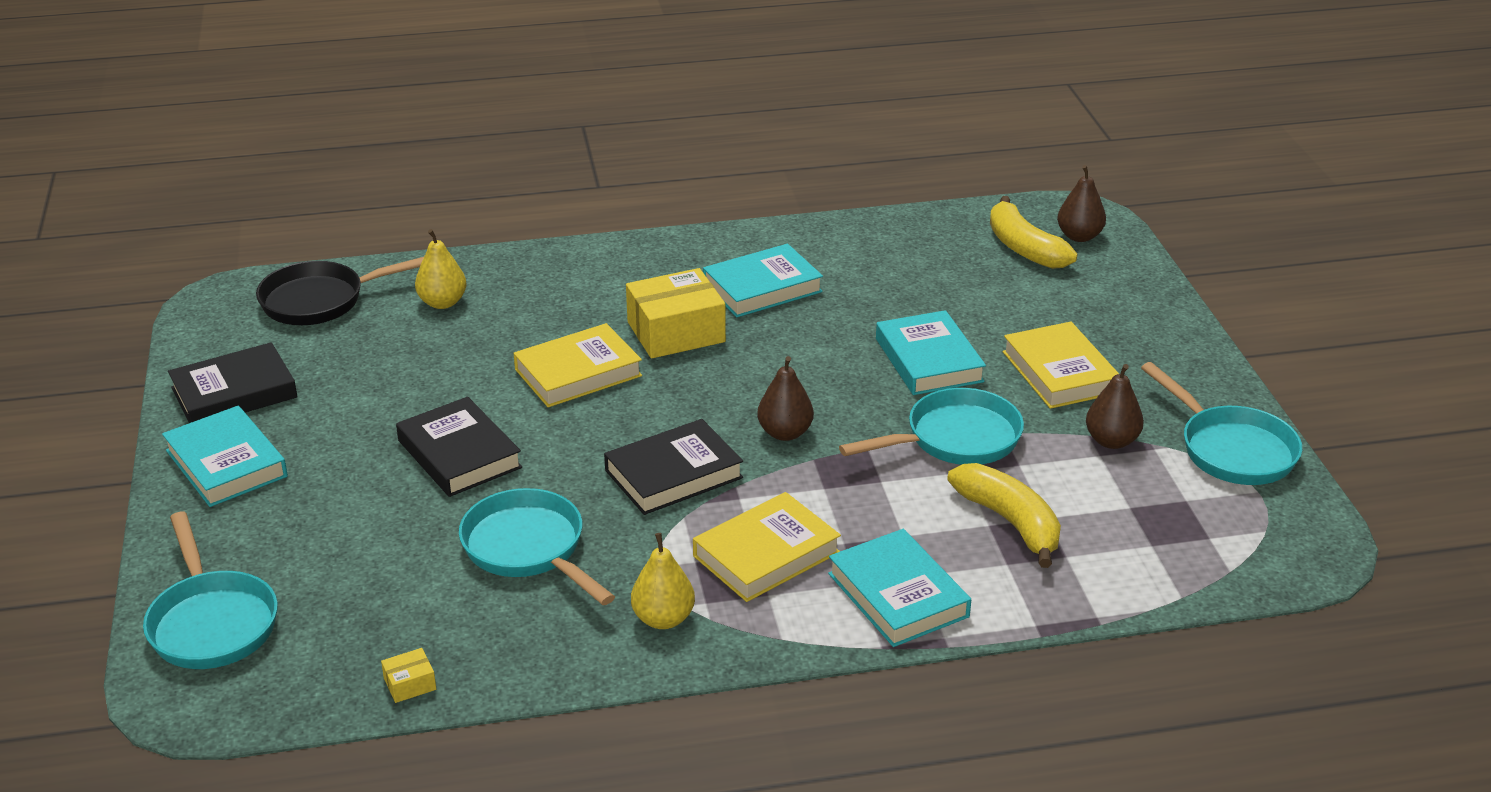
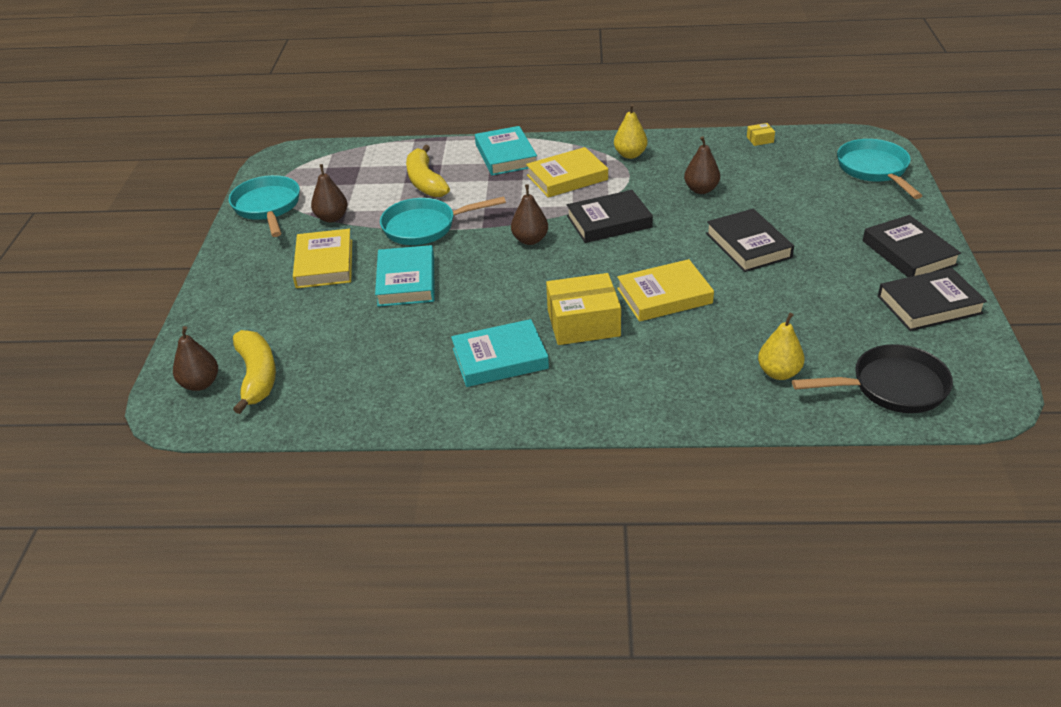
camera: 165 degrees left, 5 degrees up
(226, 463) = (909, 253): turquoise book -> black book
(529, 549) = (701, 190): turquoise pan -> brown pear

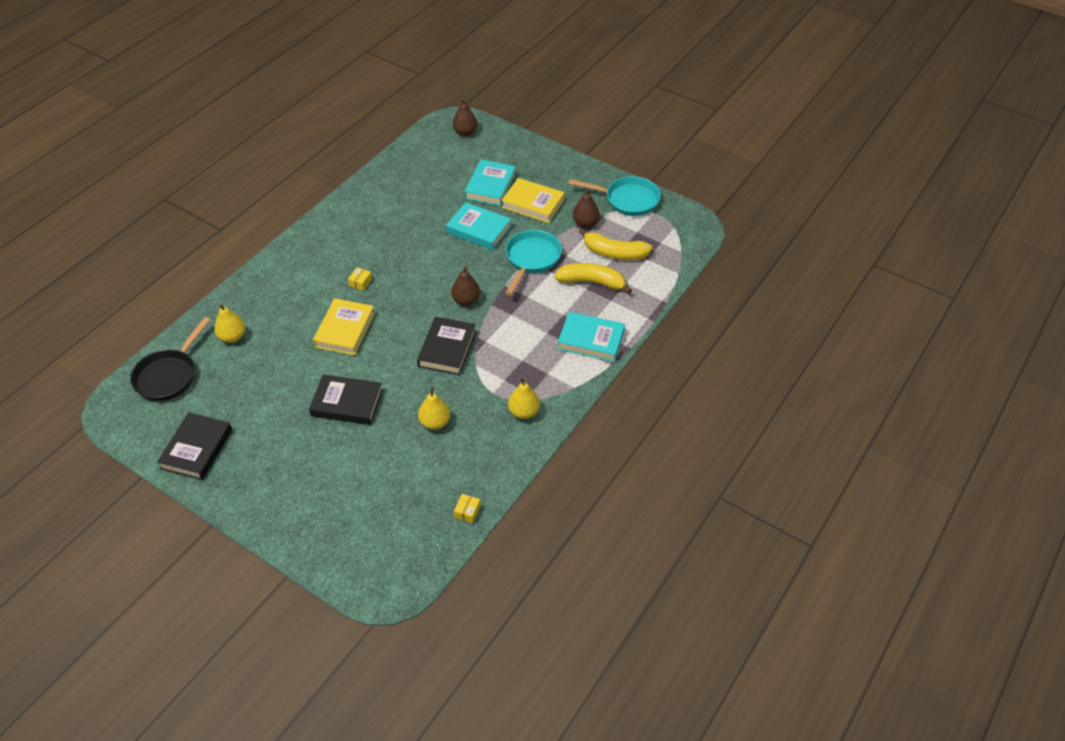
camera: 120 degrees right, 10 degrees up
(257, 377) = (450, 151): yellow banana -> yellow banana (614, 253)
(500, 358) = (369, 237): turquoise book -> turquoise book (490, 186)
(567, 177) = (526, 357): yellow book -> none
(583, 323) = (360, 282): yellow box -> yellow box, size x0.42
(701, 190) = (435, 422): brown pear -> yellow pear
(874, 170) = (350, 553): turquoise pan -> none
(909, 253) = (246, 483): black book -> none

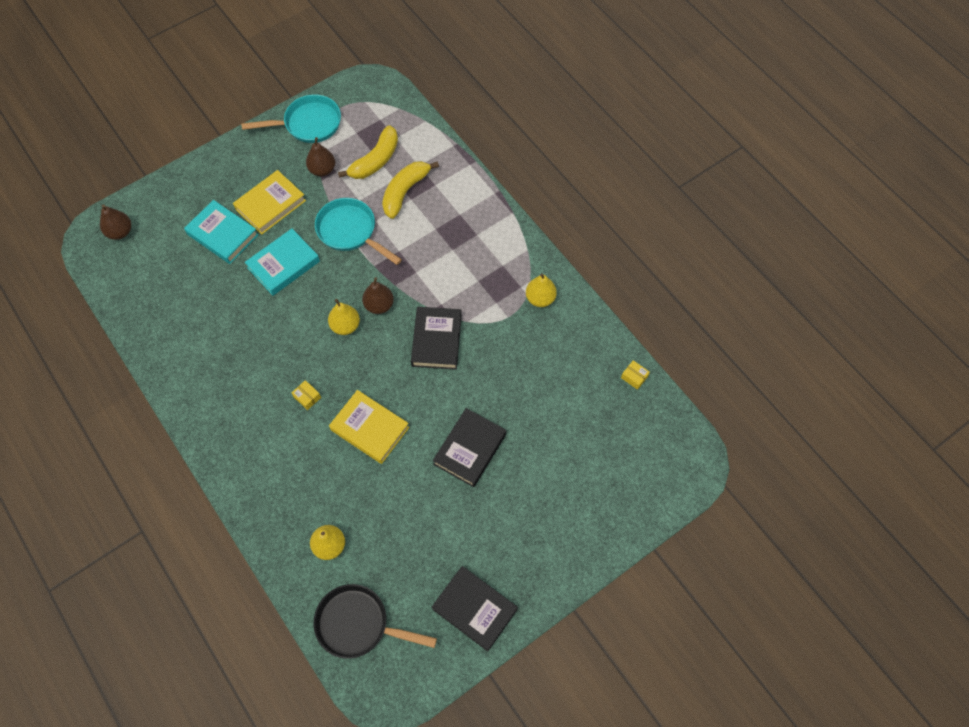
camera: 70 degrees left, 15 degrees up
(169, 375) = (358, 624): black pan -> black pan turned 150 degrees clockwise
(435, 422) = (524, 376): yellow pear -> yellow pear (345, 326)
(447, 349) = (437, 340): black book -> black book turned 60 degrees clockwise
(591, 340) = (477, 217): turquoise book -> none
(627, 200) = (308, 124): turquoise pan -> turquoise pan turned 45 degrees clockwise

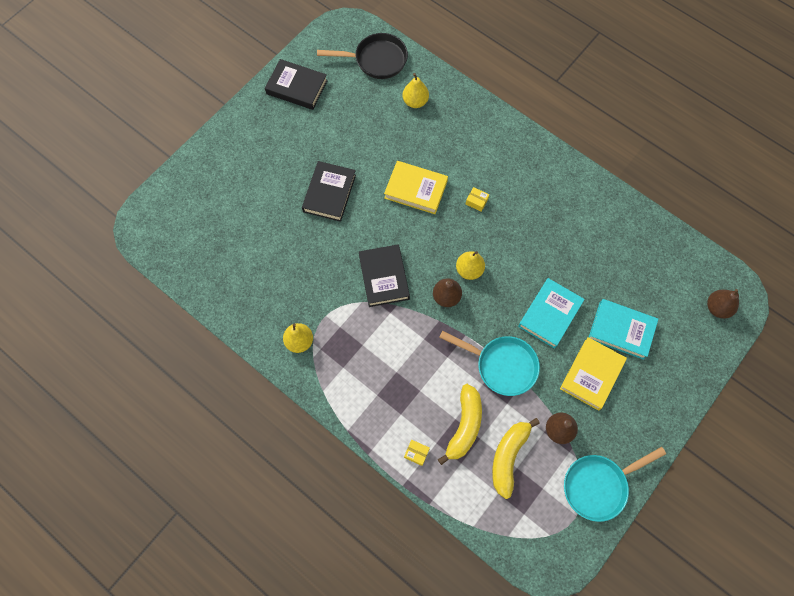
camera: 165 degrees right, 5 degrees up
(634, 377) = (201, 287): yellow box -> yellow box (416, 453)

